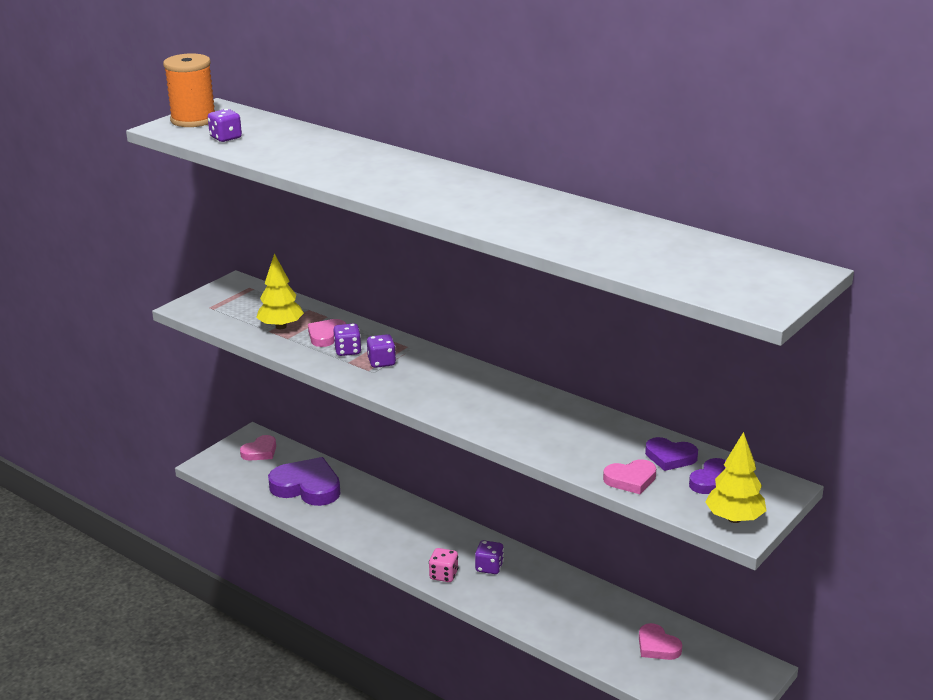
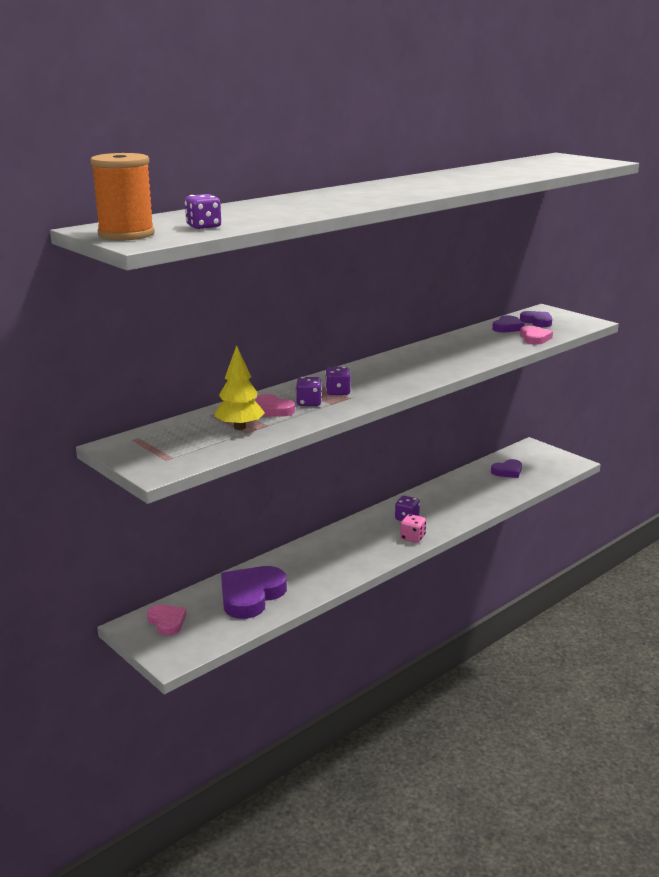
camera: 80 degrees left, 5 degrees down
(657, 646) = (507, 471): pink heart -> purple heart
(734, 518) = (579, 322): yellow tree -> none

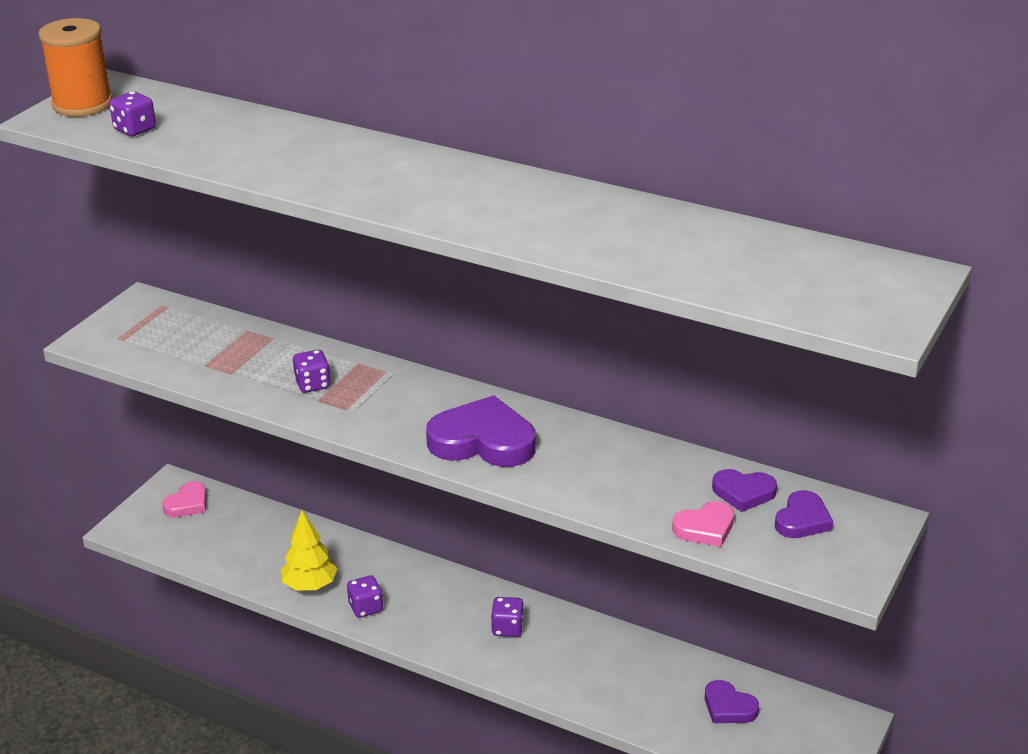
camera: 70 degrees right, 10 degrees up
(240, 427) = (218, 358): yellow tree -> yellow tree (310, 585)
(251, 596) = (258, 546): purple heart -> purple heart (483, 441)
(272, 410) = (279, 365): pink heart -> none
(338, 392) = (359, 396): purple dice -> purple dice (366, 608)
(412, 538) = (455, 645): pink dice -> none

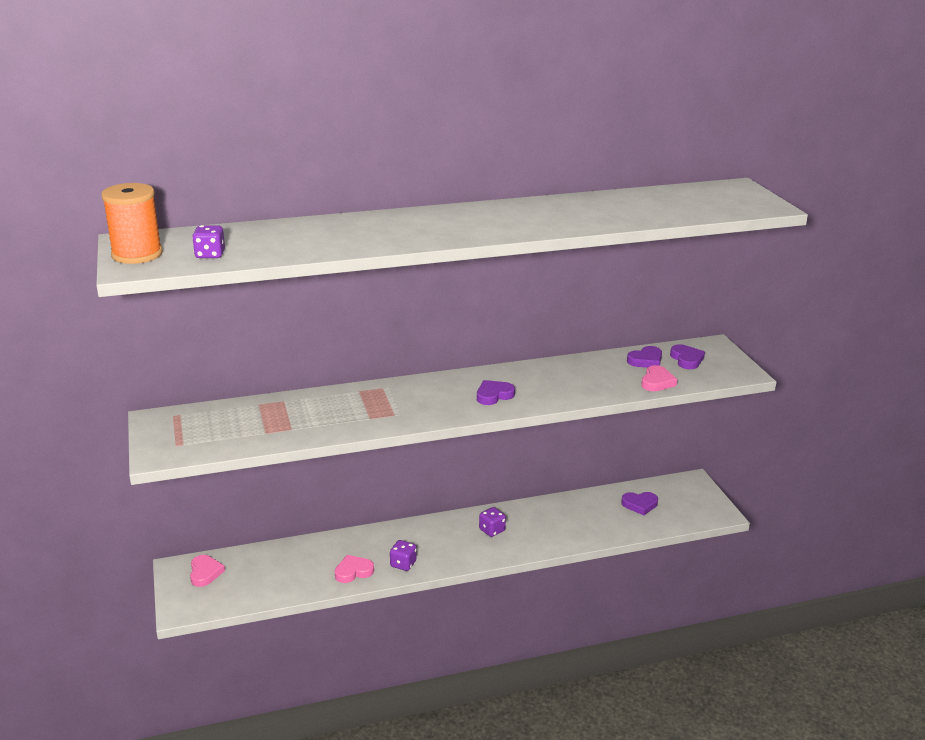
camera: 45 degrees left, 5 degrees down
(310, 585) = (353, 571): yellow tree -> pink heart
(313, 384) = (352, 412): purple dice -> none
(483, 441) = (494, 395): purple heart -> purple heart, size x0.55

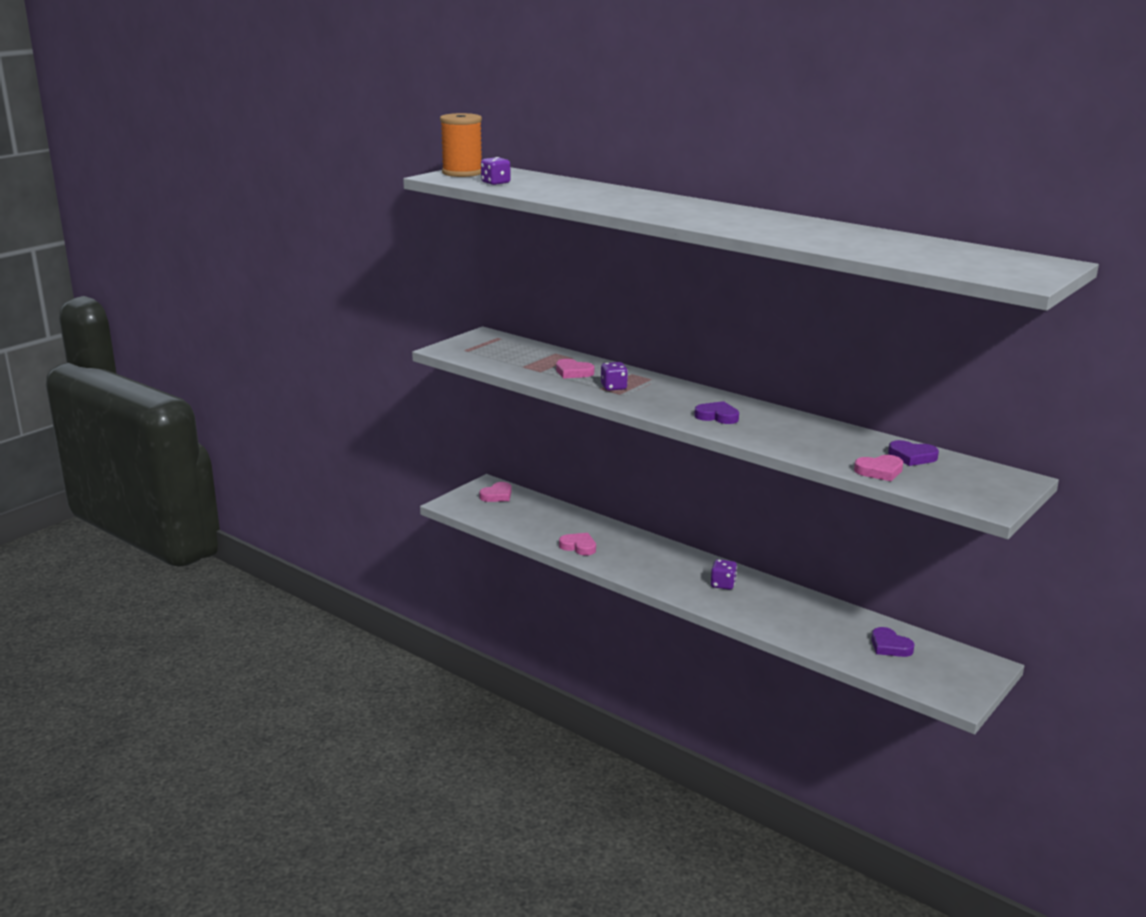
camera: 55 degrees right, 5 degrees down
(317, 415) = (573, 372): none -> pink heart
(403, 564) = (618, 563): purple dice -> purple dice (613, 387)
(686, 359) = (956, 473): purple heart -> none

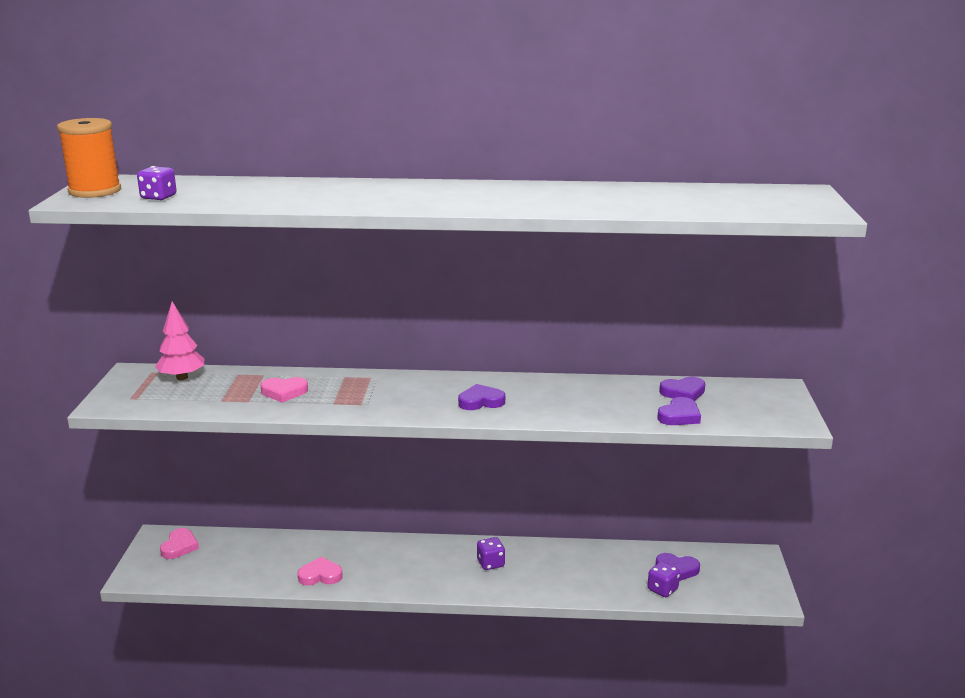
camera: 35 degrees left, 0 degrees up
(514, 345) = (182, 377): none -> pink tree
(613, 387) = (346, 398): purple dice -> purple dice (662, 589)
(879, 471) = (679, 416): pink heart -> purple heart

